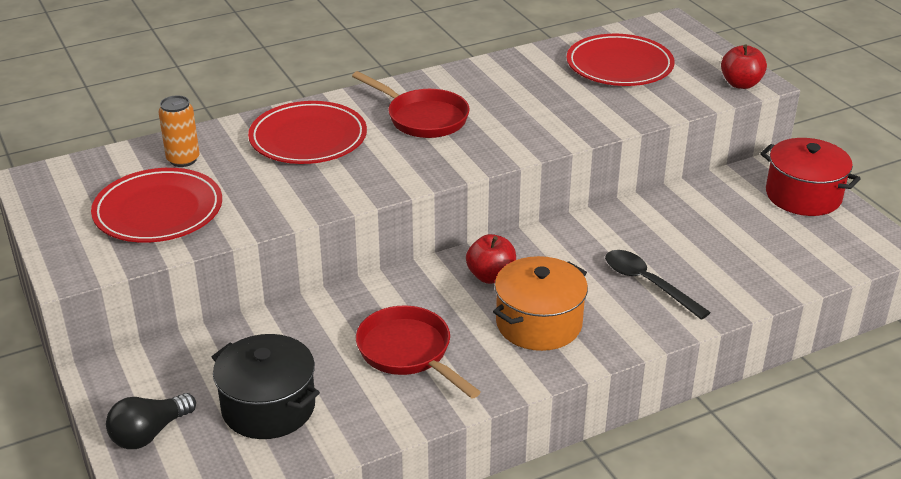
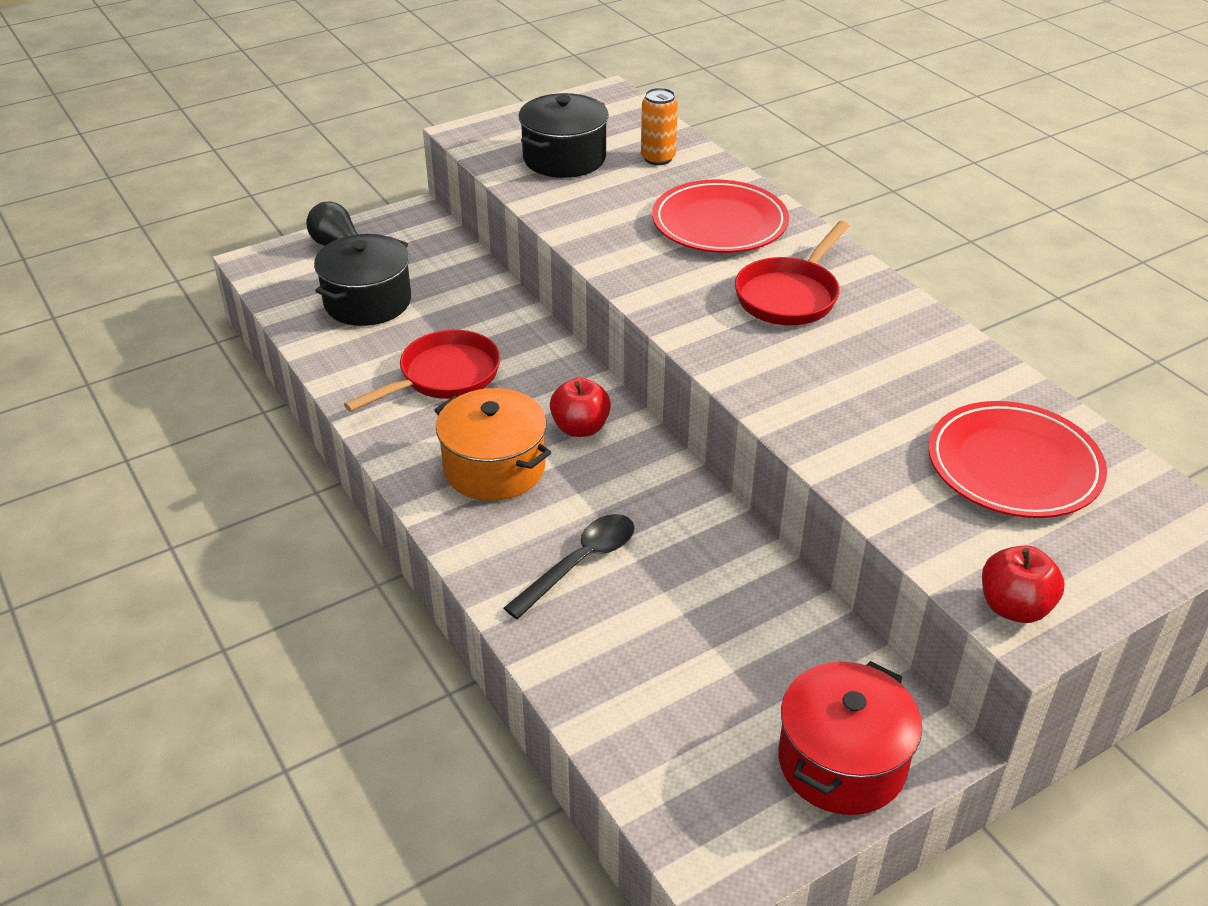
camera: 85 degrees right, 5 degrees up
(158, 211) = (564, 158): red plate -> black pot

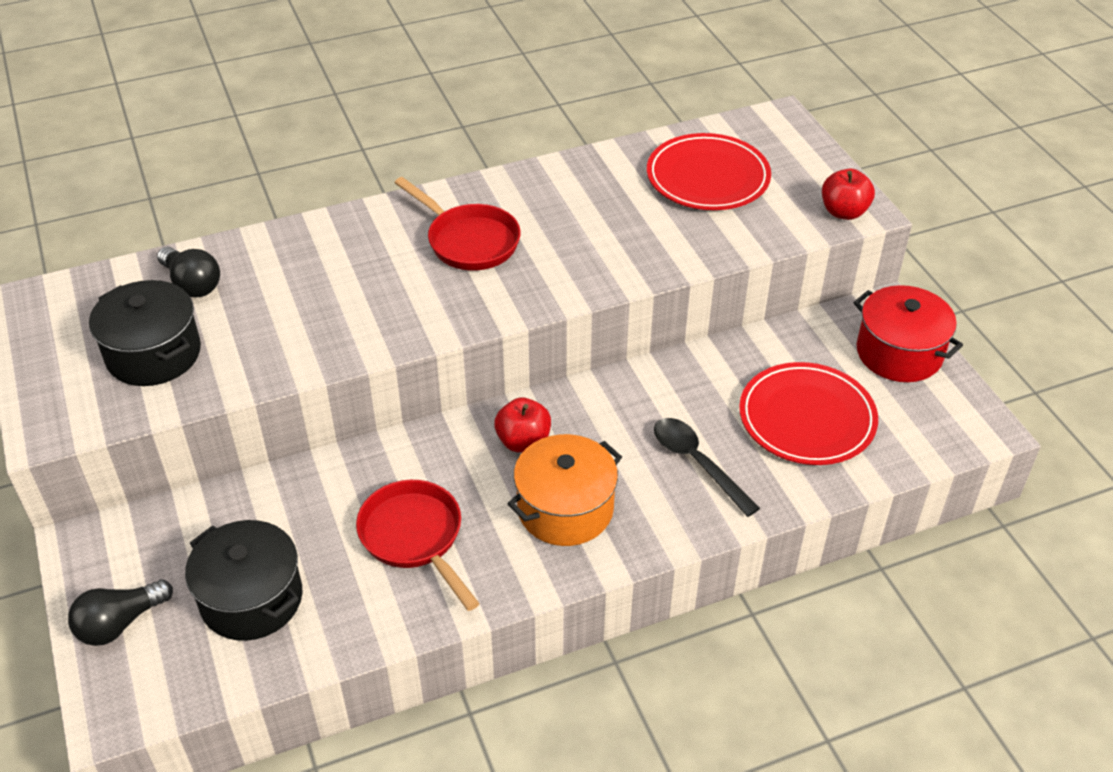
camera: 80 degrees left, 5 degrees up
(658, 158) = (192, 284): orange can -> black light bulb
(719, 223) = (335, 262): red plate -> red plate (807, 418)

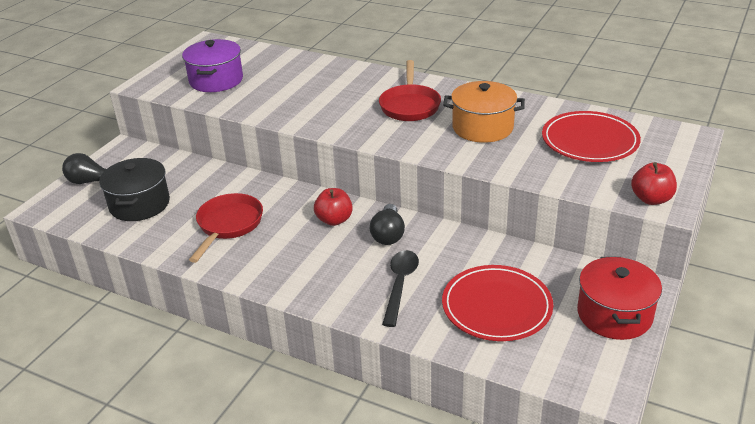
camera: 50 degrees right, 10 degrees down
(153, 354) = (216, 80): black pot -> purple pot
(192, 284) = (271, 64): black light bulb -> black light bulb (388, 234)
(565, 509) = (305, 259): orange pot -> orange pot (482, 127)

